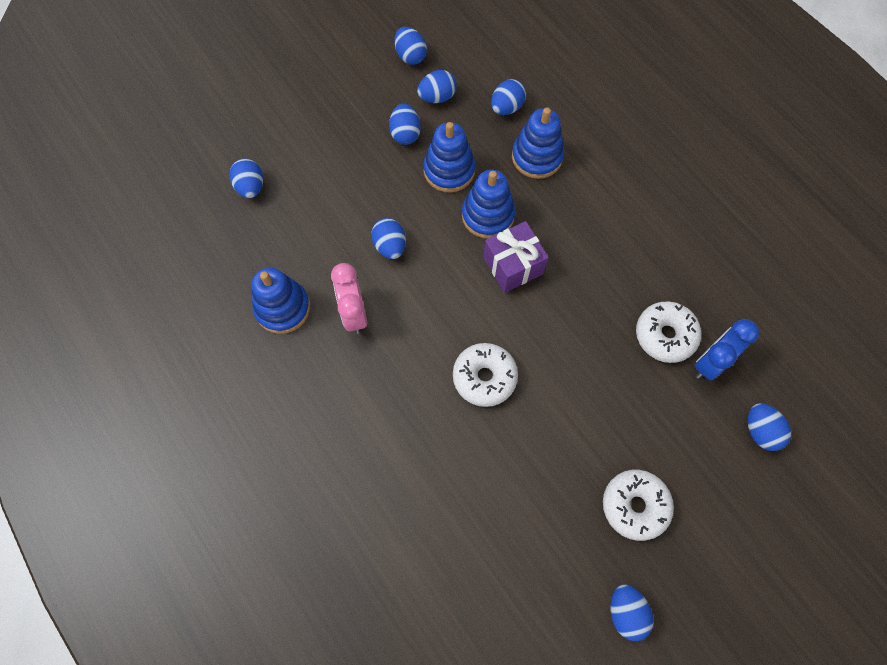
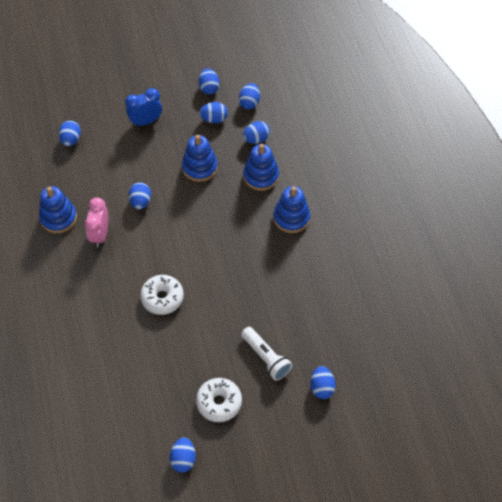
camera: 20 degrees right, 10 degrees down
(405, 134) = (182, 136): blue egg -> blue egg (249, 103)
(488, 215) = (211, 202): blue stacking toy -> blue stacking toy (291, 217)
(513, 265) = (212, 237): purple gift -> none
(665, 335) = (289, 311): white donut -> none
(667, 415) = (266, 357): none -> white flashlight
(710, 363) = (311, 337): blue clock -> blue clock (146, 121)

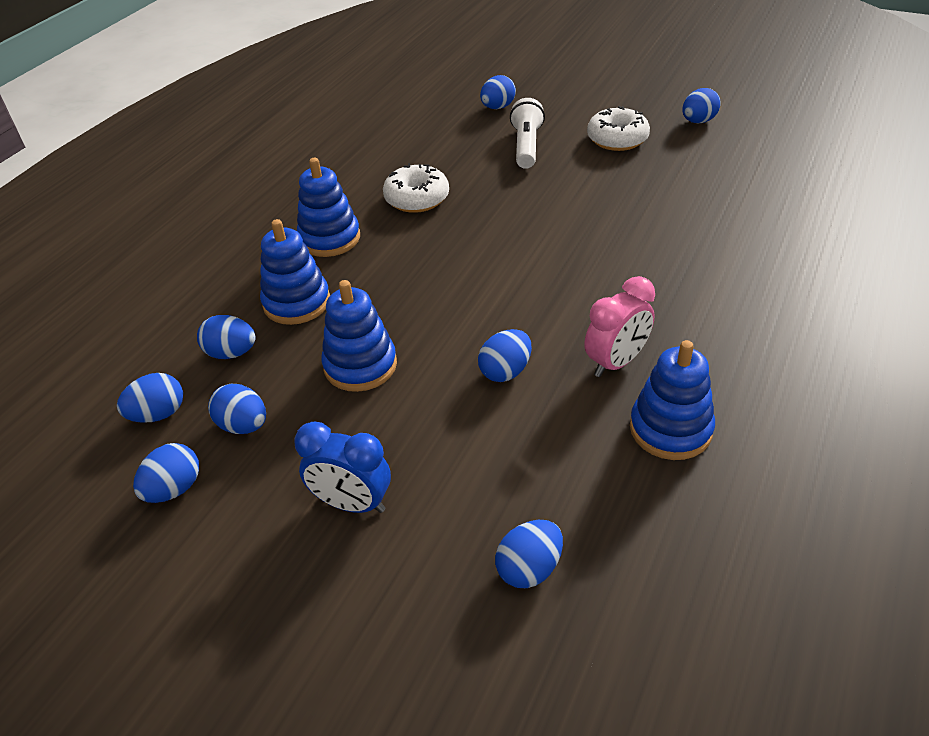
camera: 135 degrees left, 15 degrees down
(162, 298) = (592, 245): white donut -> white donut (417, 198)

